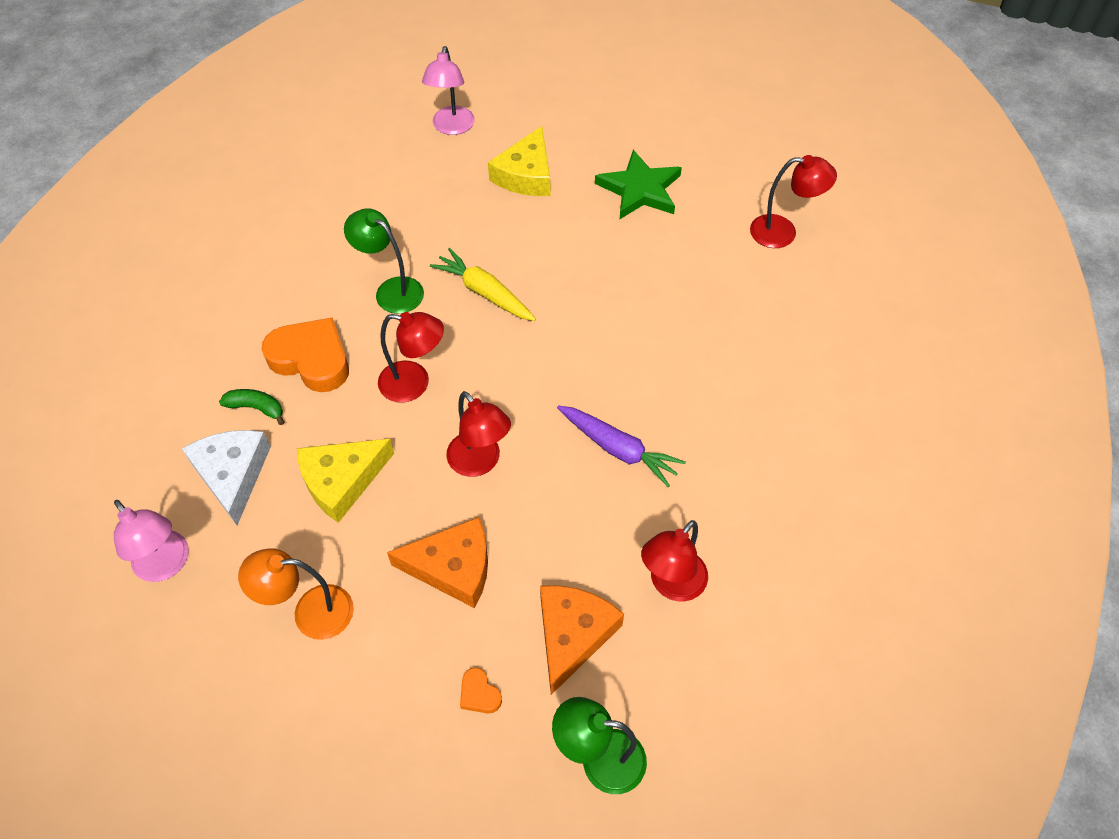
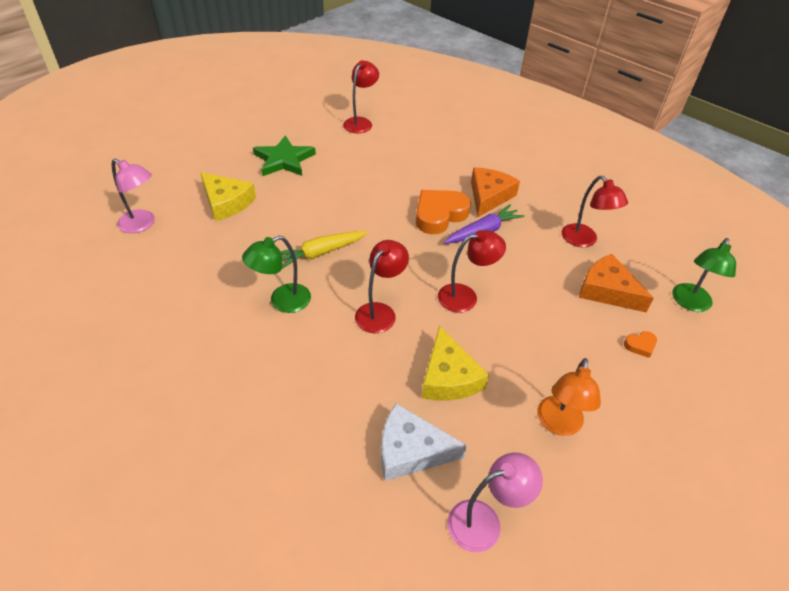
camera: 70 degrees left, 10 degrees down
(256, 408) = (350, 418): green banana -> none
(311, 359) = (320, 368): orange heart -> orange heart (439, 215)
(453, 567) = (544, 333): orange cheese -> orange cheese (489, 196)

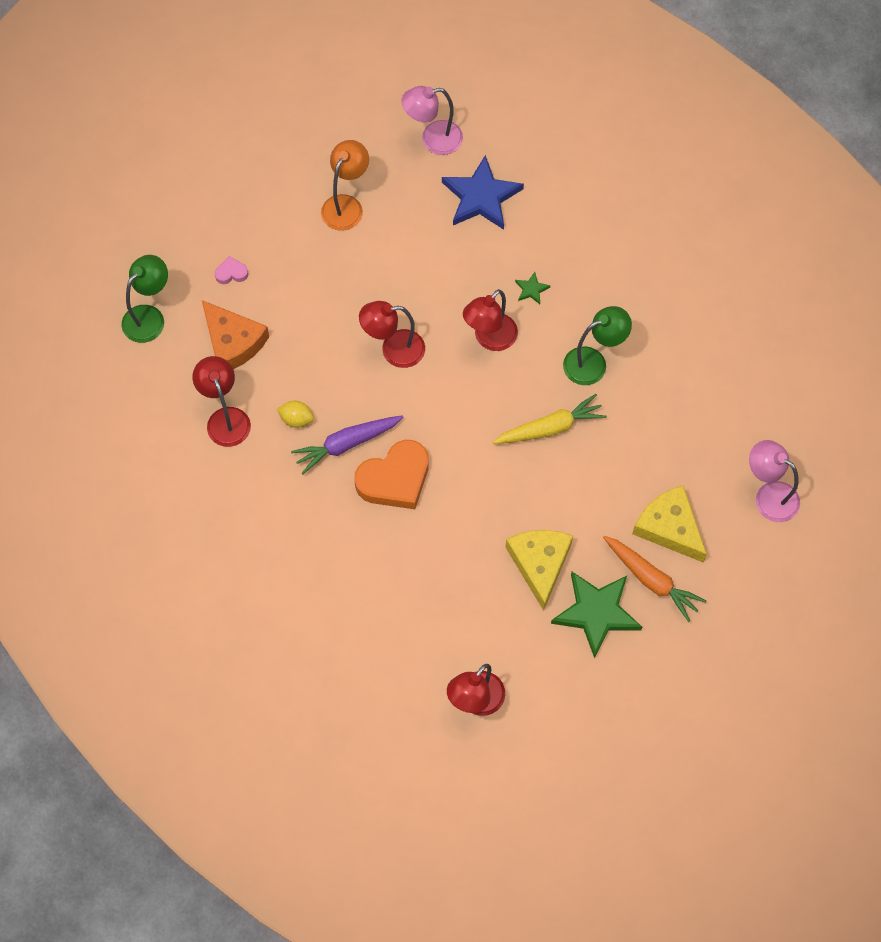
camera: 170 degrees left, 20 degrees up
(243, 176) = (651, 580): none -> orange carrot
(344, 357) = (531, 289): none -> green star
(411, 450) = (481, 197): white cheese -> blue star
(448, 377) = (434, 259): yellow cheese -> yellow cheese (540, 564)
(489, 196) = (320, 509): orange cheese -> none
(528, 244) = (296, 419): none -> yellow lemon
(640, 345) = (231, 273): orange heart -> pink heart

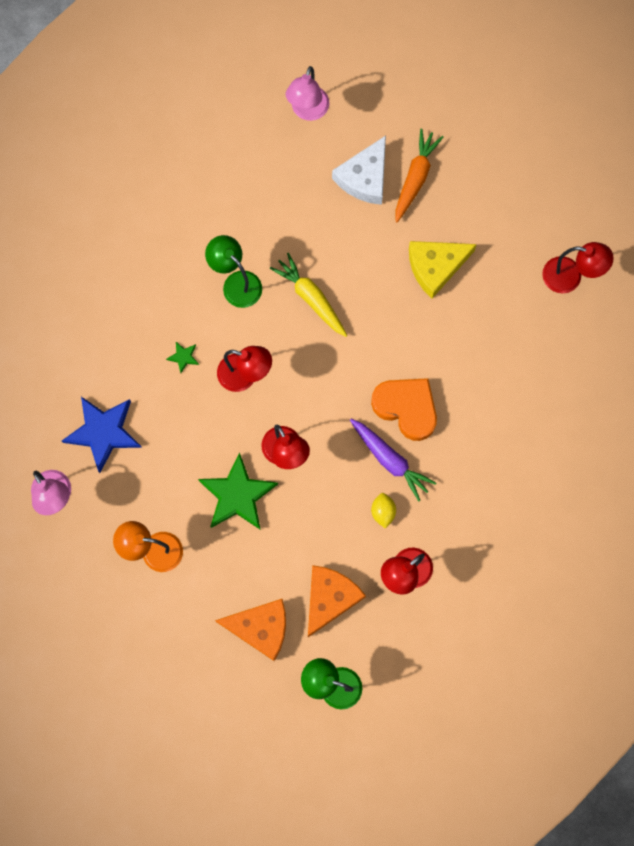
camera: 110 degrees left, 10 degrees up
(231, 273) = (260, 628): pink heart -> orange cheese
(596, 613) = (459, 210): green star -> green star (237, 495)
(669, 527) = (364, 177): yellow cheese -> white cheese

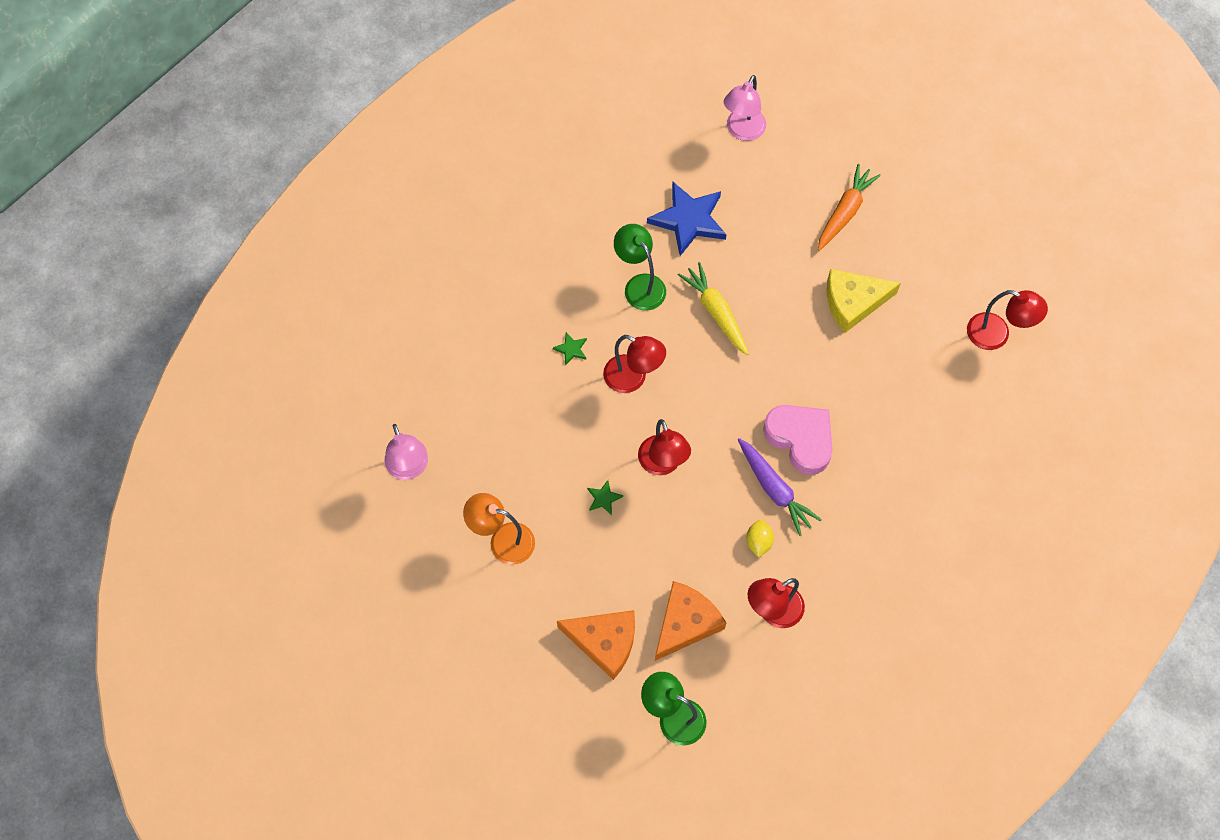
camera: 10 degrees right, 10 degrees down
(103, 432) = (473, 411): blue star -> blue star (689, 220)
(237, 495) = (604, 498): green star -> green star, size x0.42
(364, 177) = (791, 204): white cheese -> none
(406, 408) = (800, 439): orange heart -> pink heart

